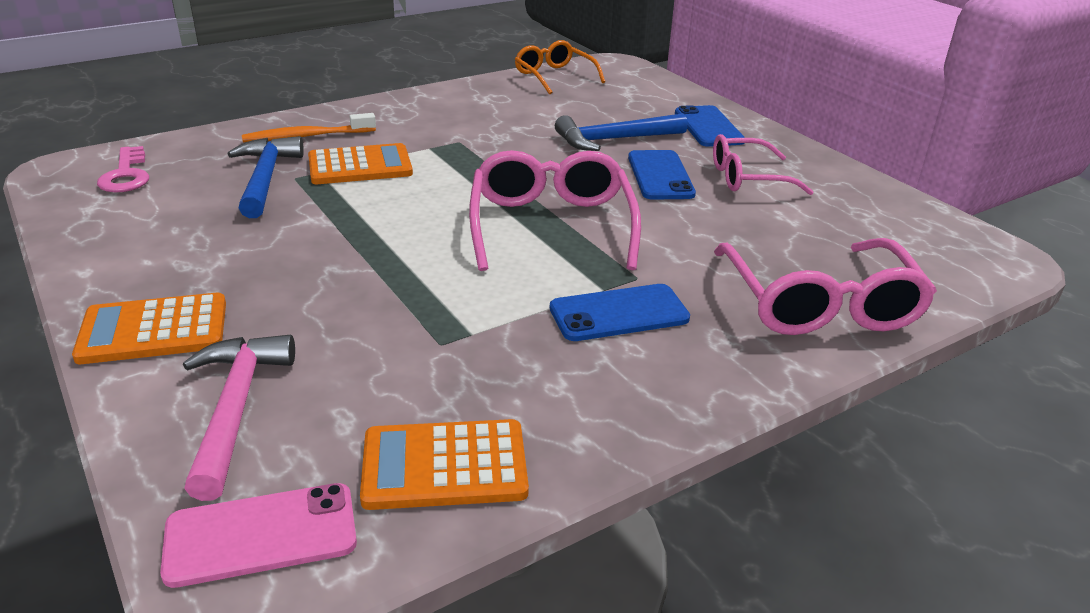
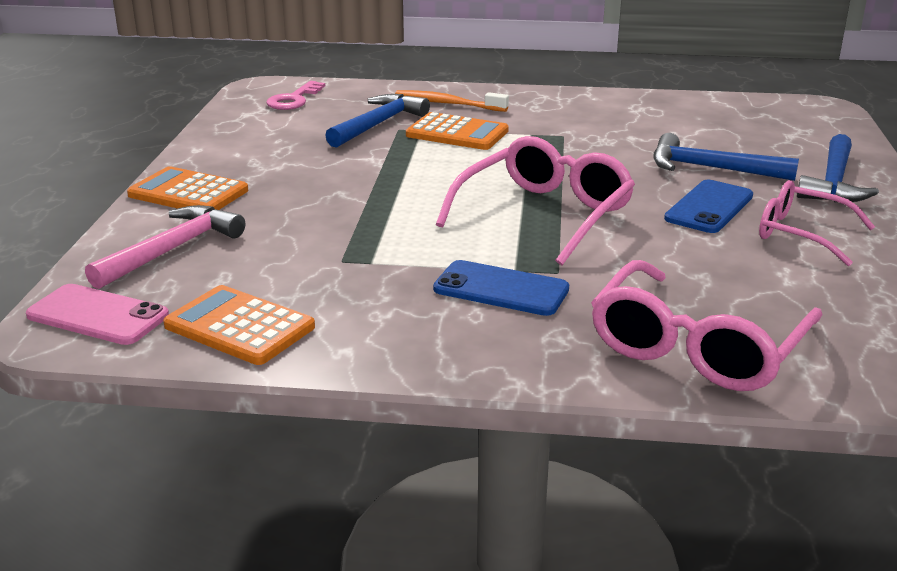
camera: 40 degrees right, 5 degrees down
(554, 76) = (736, 105): orange glasses -> none
(708, 127) = (833, 182): blue phone -> blue hammer

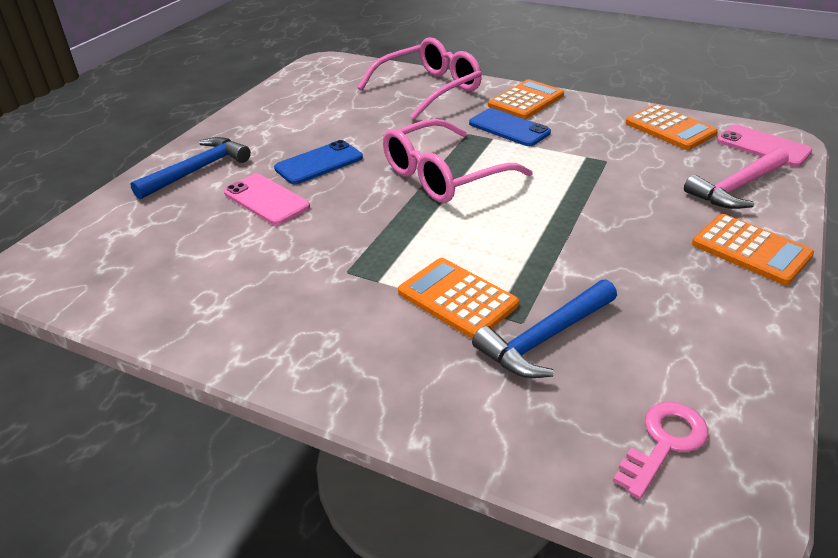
camera: 160 degrees left, 10 degrees up
(447, 104) = (436, 374): orange toothbrush -> none
(501, 348) = (526, 101): none -> orange calculator
(710, 168) = (266, 200): blue hammer -> pink phone
(801, 233) = (289, 135): pink glasses -> none

